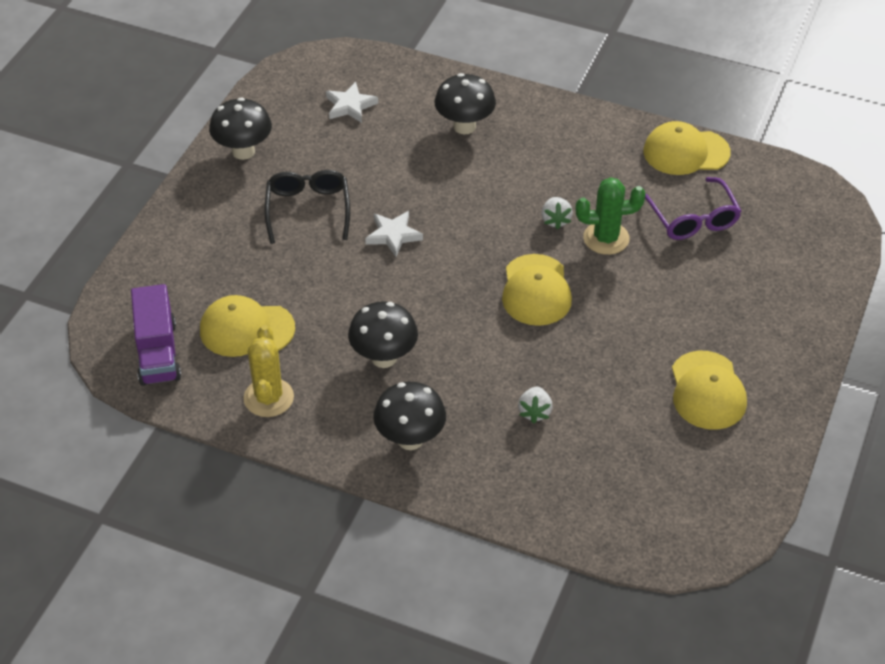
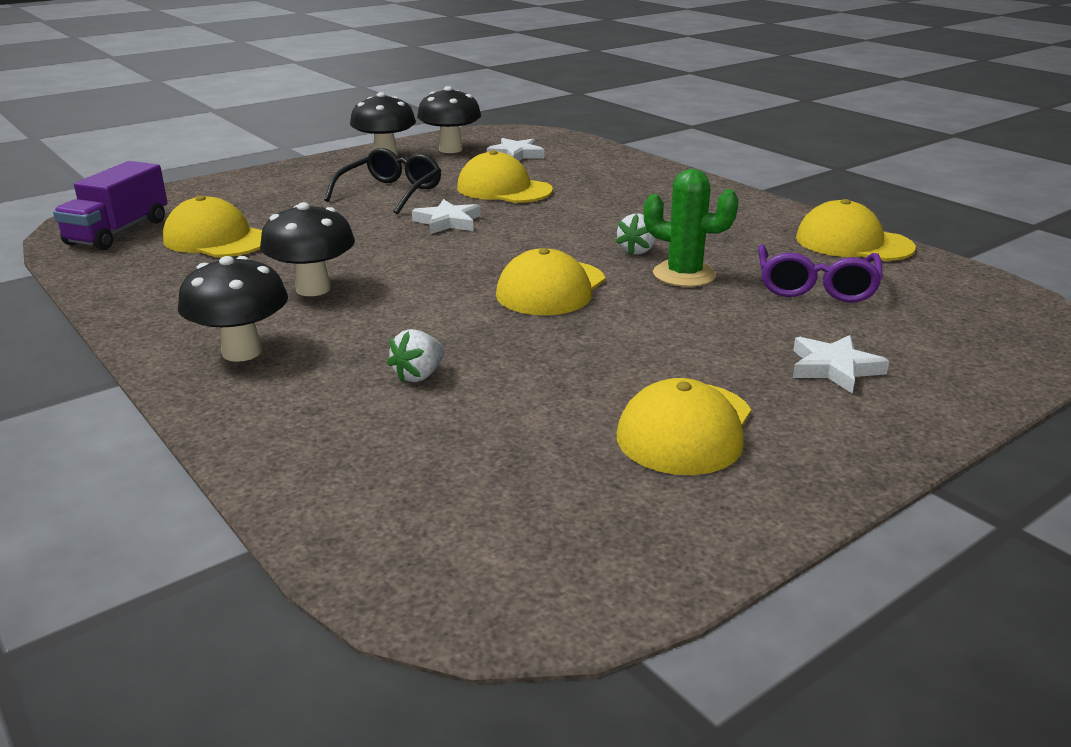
camera: 30 degrees right, 20 degrees down
(268, 398) = (157, 283): yellow cactus -> none
(391, 169) = (504, 189): none -> yellow cap
(464, 126) = (611, 183): black mushroom -> black mushroom (450, 149)
(749, 303) = (834, 368): none -> white star

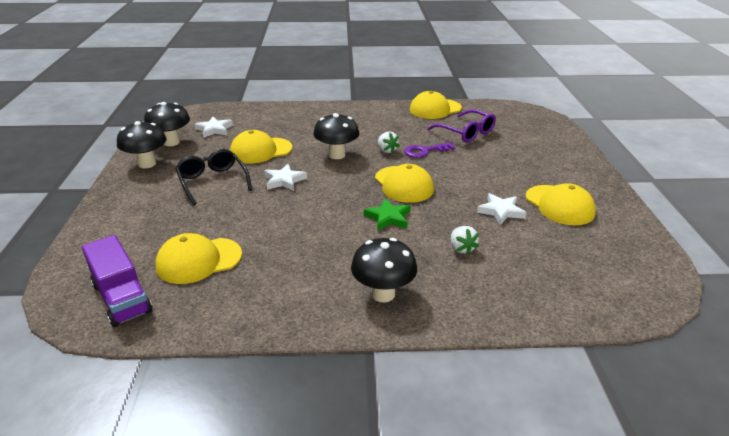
camera: 55 degrees left, 5 degrees up
(313, 289) = (324, 248): black mushroom -> black mushroom (337, 155)
(439, 304) = (388, 217): none -> green star
(684, 275) = (425, 151): green cactus -> purple key
(834, 368) = (536, 159): white star -> white star (501, 211)

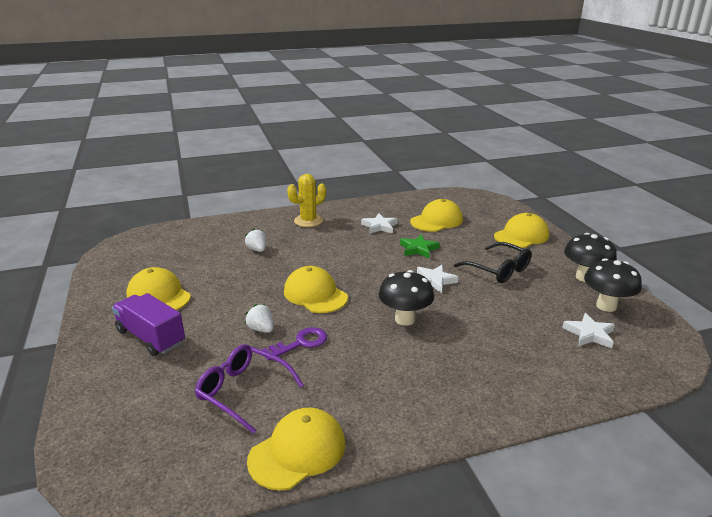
camera: 165 degrees right, 5 degrees down
(122, 298) = (457, 202): purple truck -> purple truck (151, 337)
(261, 150) = (495, 311): yellow cap -> yellow cap (521, 236)
(383, 294) = (308, 221): black mushroom -> yellow cactus
(387, 150) = (349, 336): white strawberry -> white strawberry (261, 329)
(388, 217) = (320, 262): green star -> green star (418, 249)
(501, 211) = (219, 282): white star -> white star (379, 226)

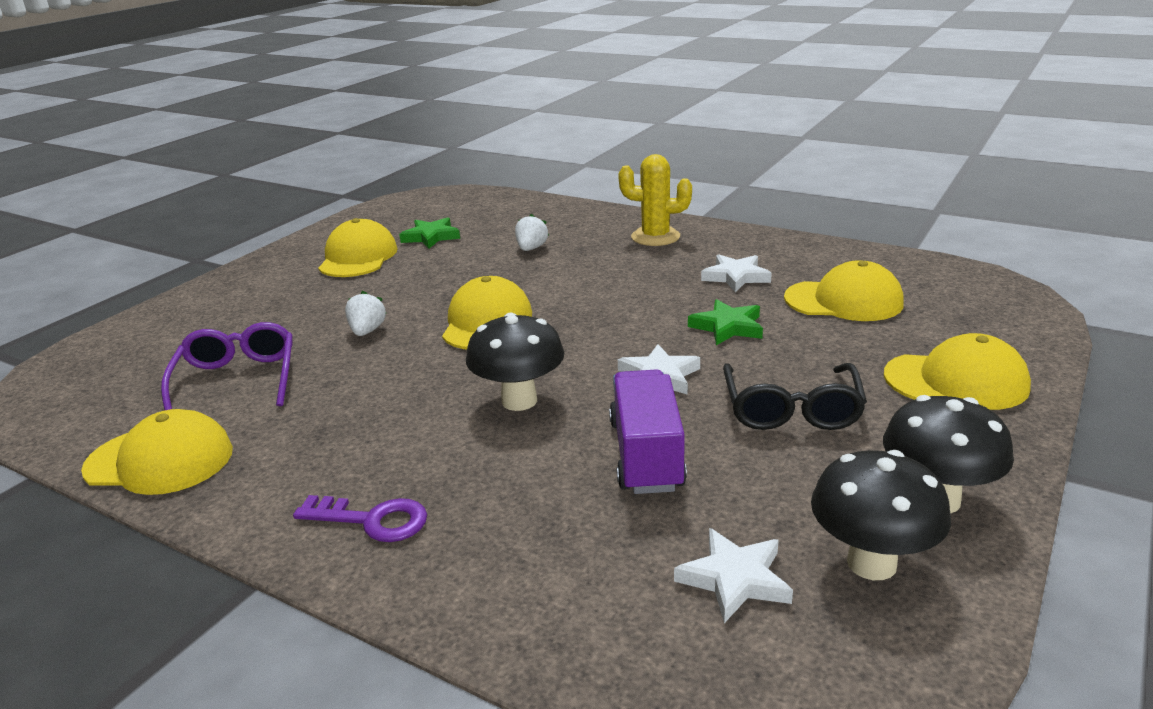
camera: 50 degrees right, 0 degrees up
(151, 337) = (279, 292): purple truck -> purple truck (646, 455)
(181, 266) = (431, 237): none -> green star
(300, 343) = (368, 364): purple key -> purple key (372, 520)

